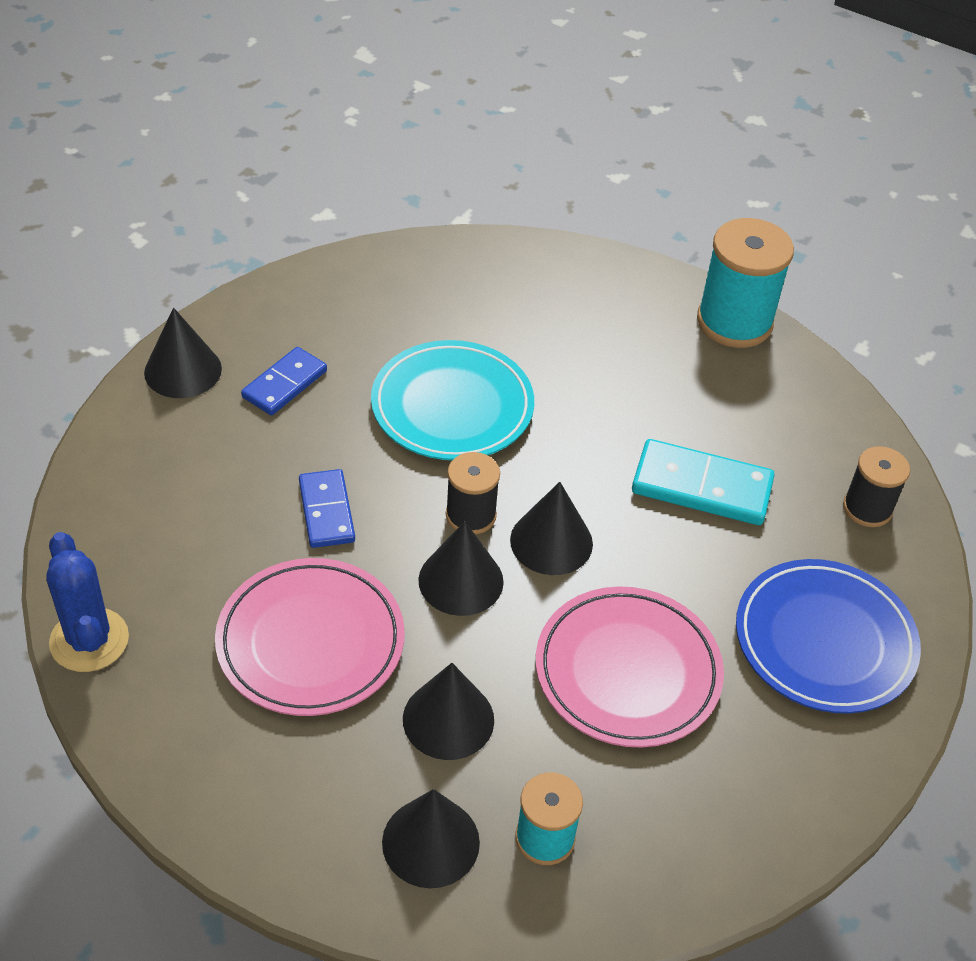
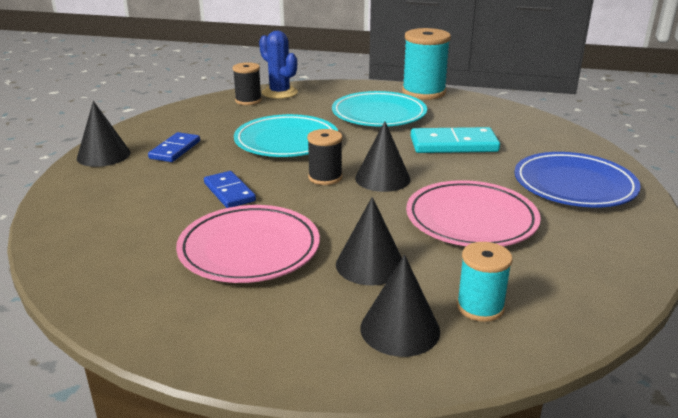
camera: 15 degrees left, 20 degrees down
(89, 640) = (75, 282): blue cactus -> blue cactus (279, 93)
(461, 580) = (336, 203): black cone -> none
(627, 369) = (379, 114): none -> turquoise plate
(867, 508) = (549, 137): black spool -> black spool (248, 101)

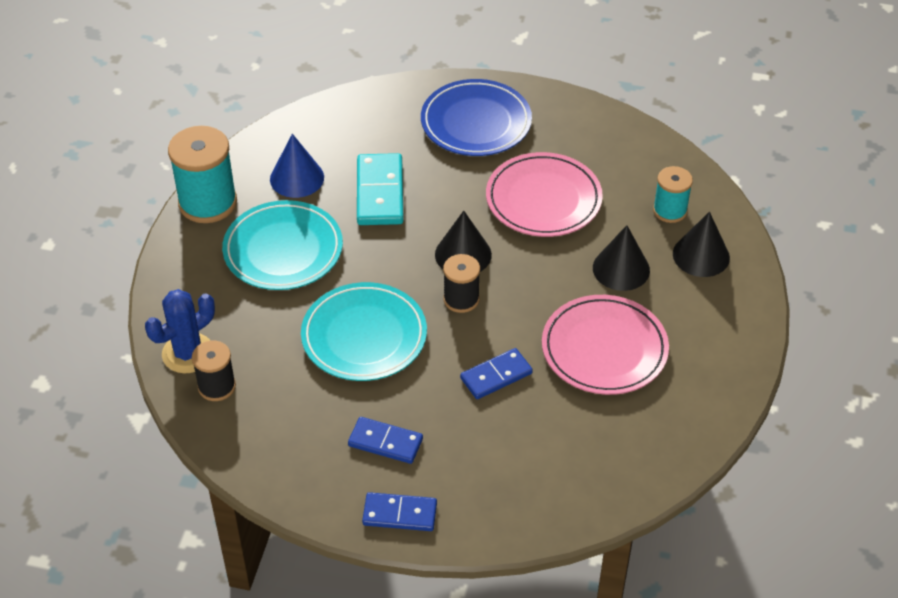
camera: 90 degrees left, 20 degrees up
(103, 155) = (400, 514): black cone -> blue domino
(460, 116) = (297, 178): none -> blue cone

